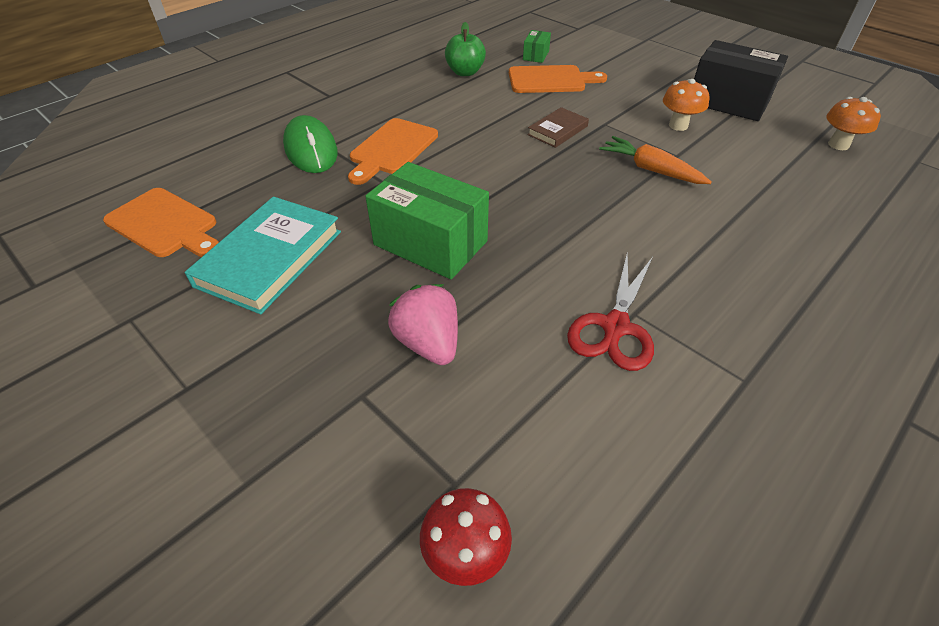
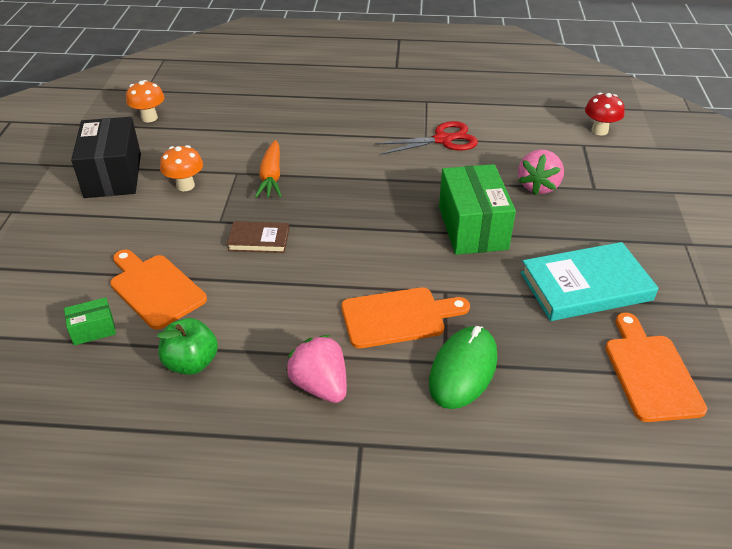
camera: 130 degrees left, 5 degrees down
(385, 100) = (320, 386): none -> pink strawberry

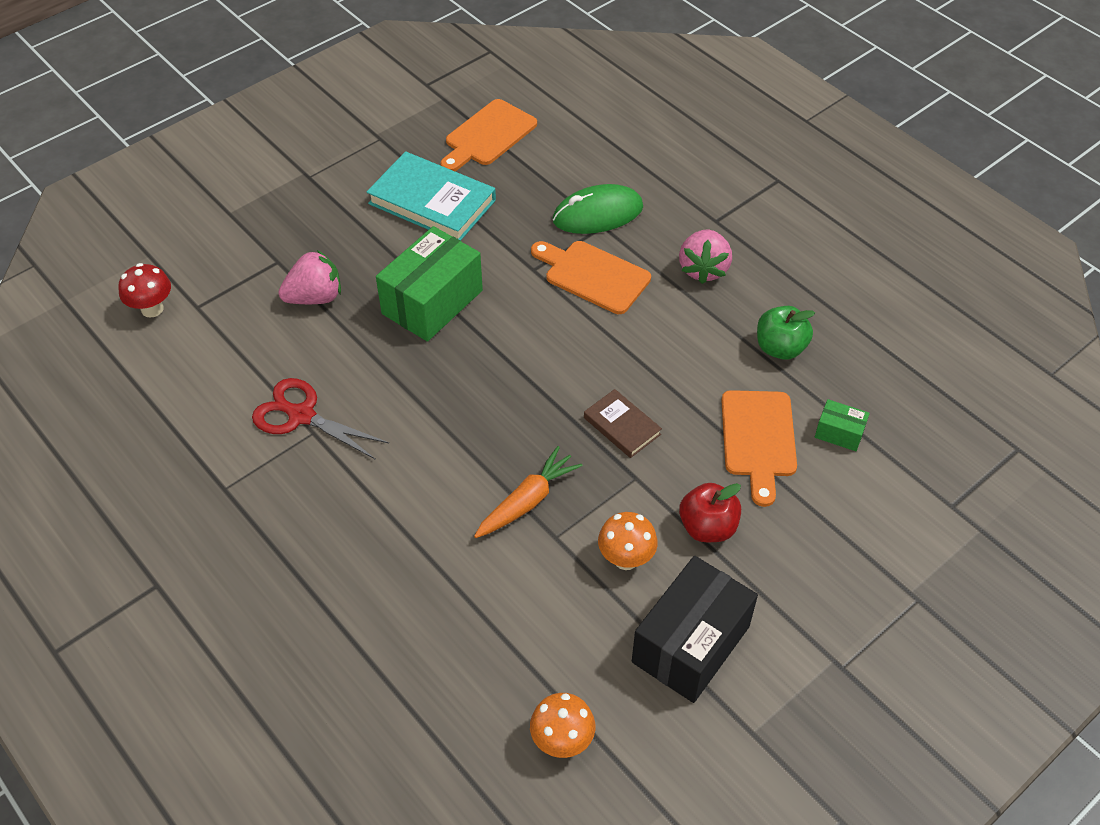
camera: 135 degrees left, 10 degrees up
(148, 224) = (707, 527): none -> red apple

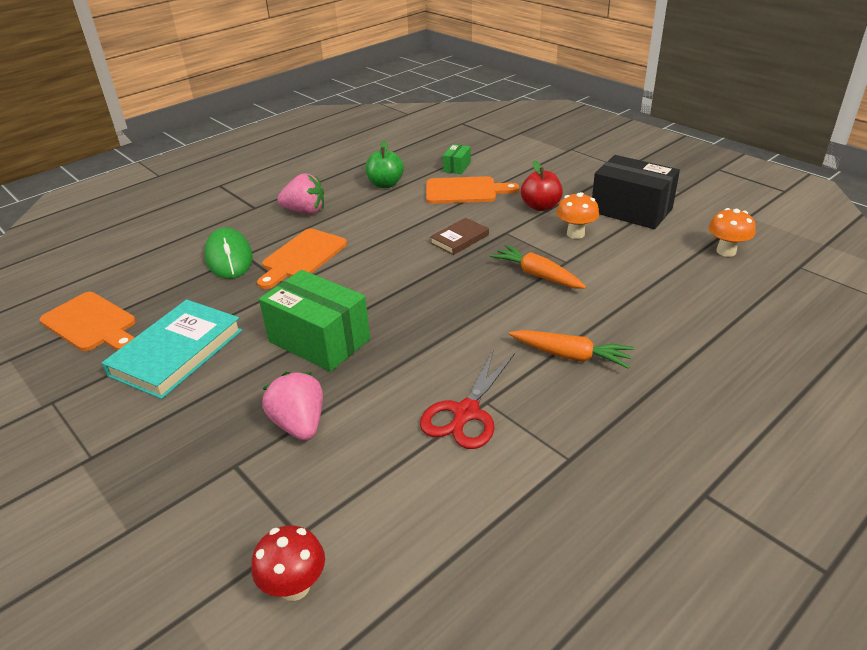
camera: 90 degrees left, 15 degrees down
(367, 512) = (571, 356): none -> orange carrot

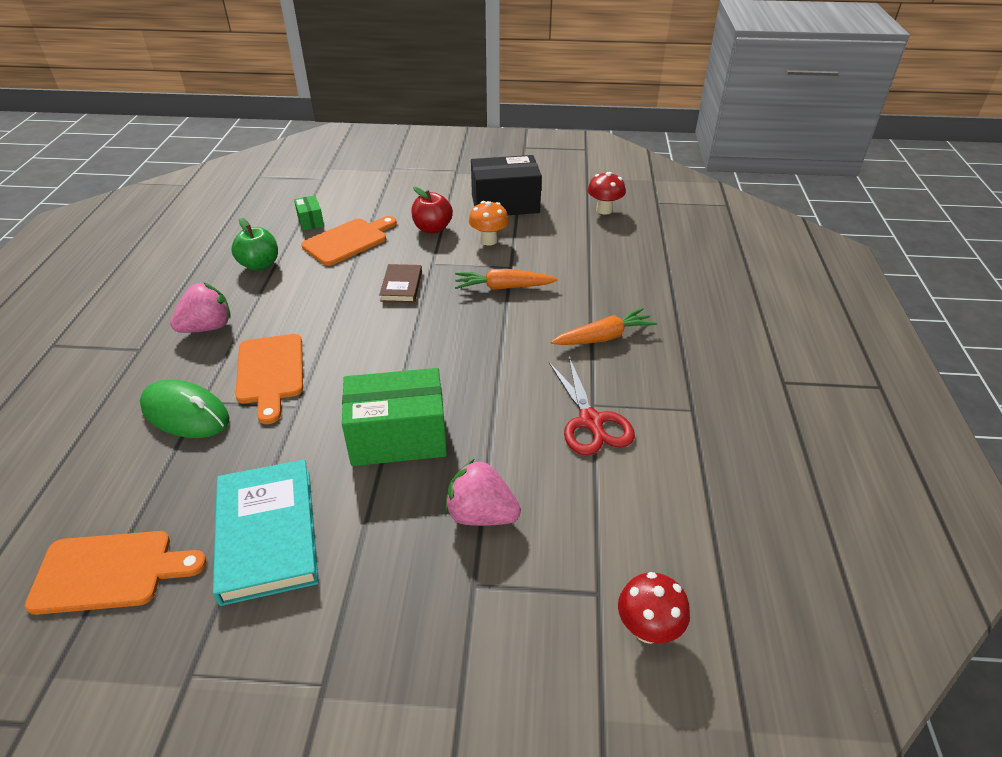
camera: 45 degrees left, 5 degrees up
(726, 251) = (604, 210): orange mushroom -> red mushroom

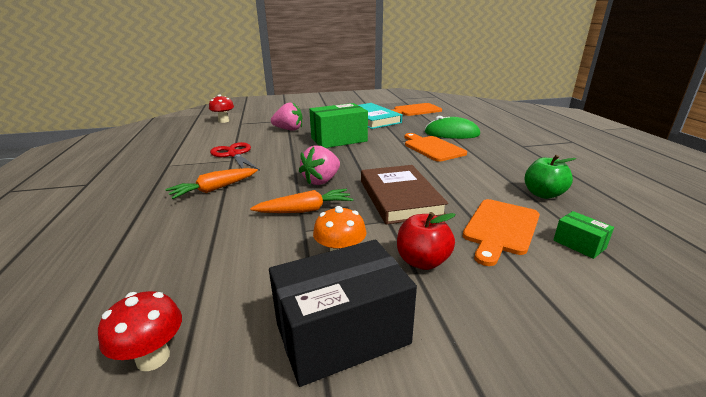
camera: 165 degrees right, 15 degrees down
(207, 327) = (503, 158): pink strawberry -> pink strawberry (321, 181)
(401, 286) = (399, 197): brown book -> brown book, size x1.84

